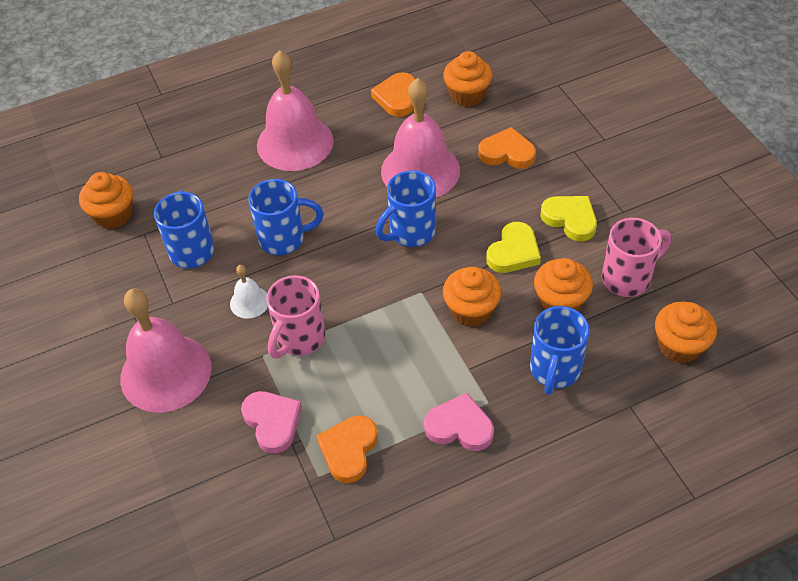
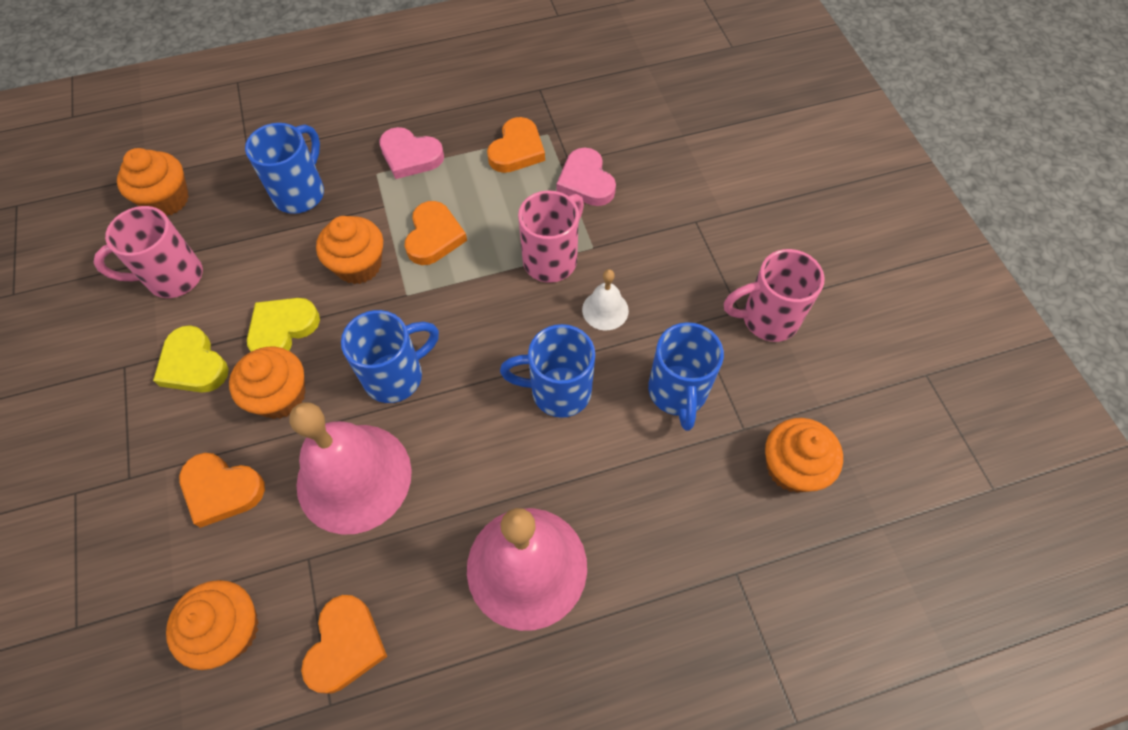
camera: 175 degrees left, 10 degrees up
(111, 313) = (767, 319): none -> pink mug
(166, 372) = (696, 242): pink bell -> none
(411, 345) = (434, 236): none -> orange heart
(560, 302) = (260, 261): orange cupcake -> orange cupcake (280, 396)

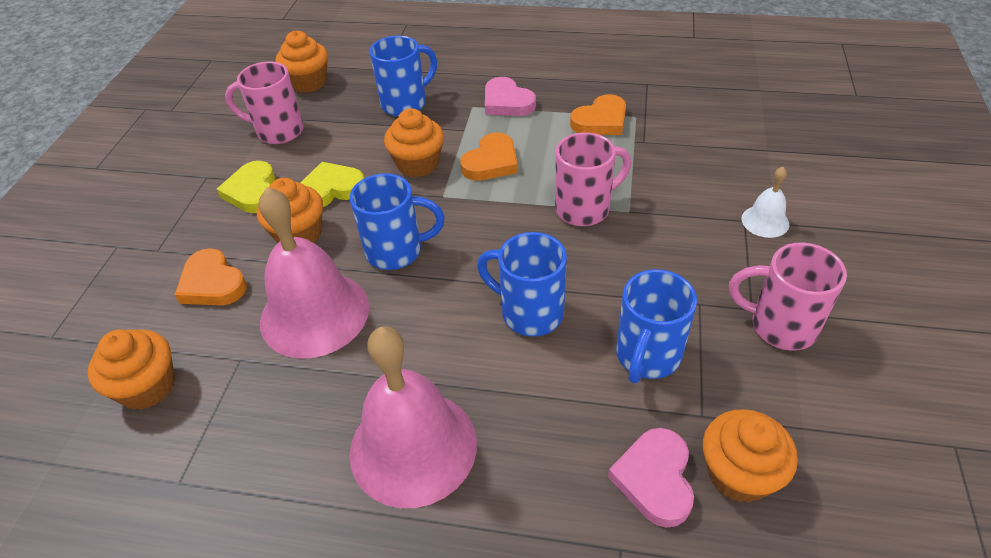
camera: 30 degrees right, 15 degrees down
(345, 645) = (222, 440): orange heart -> none
(586, 181) = (651, 160): pink heart -> pink heart (655, 479)
(605, 310) = (612, 263): white bell -> white bell (765, 221)

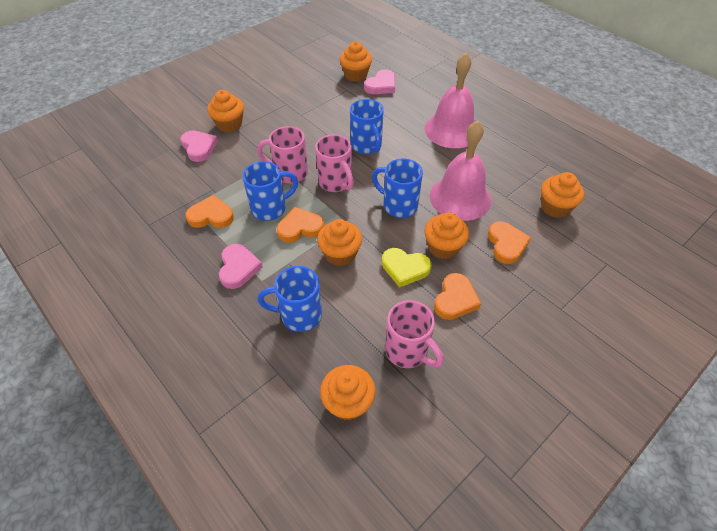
camera: 145 degrees left, 5 degrees up
(253, 191) = (455, 299): yellow heart -> orange heart
(647, 357) = (342, 111): blue mug -> blue mug (270, 208)
(741, 170) = (199, 147): none -> pink heart
(765, 221) = (229, 124): white bell -> orange cupcake
(780, 326) = (285, 95): pink mug -> pink mug (336, 183)

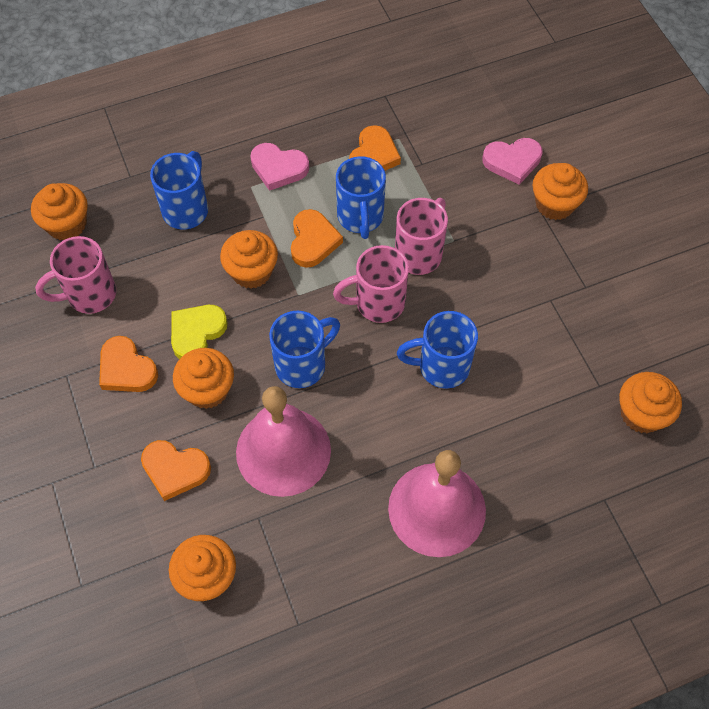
camera: 110 degrees right, 10 degrees up
(381, 85) = (597, 444): pink heart -> none

